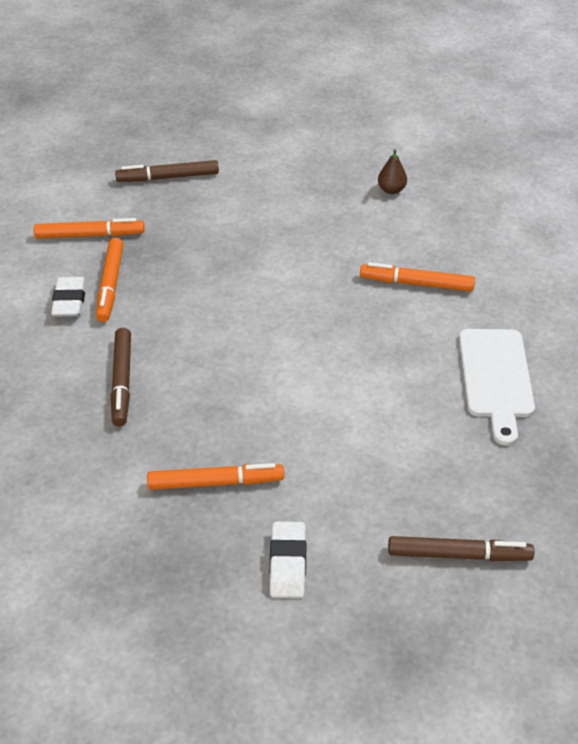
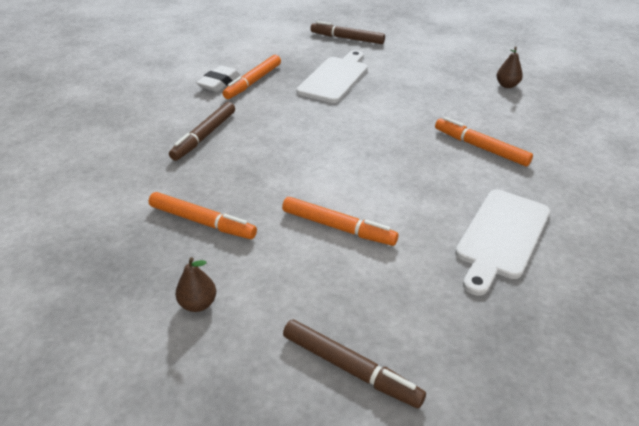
camera: 30 degrees right, 5 degrees down
(90, 235) = (267, 54): orange marker -> orange marker (338, 227)
(201, 245) = (335, 78): none -> white cutting board
(288, 563) = (198, 304): white eraser -> brown pear

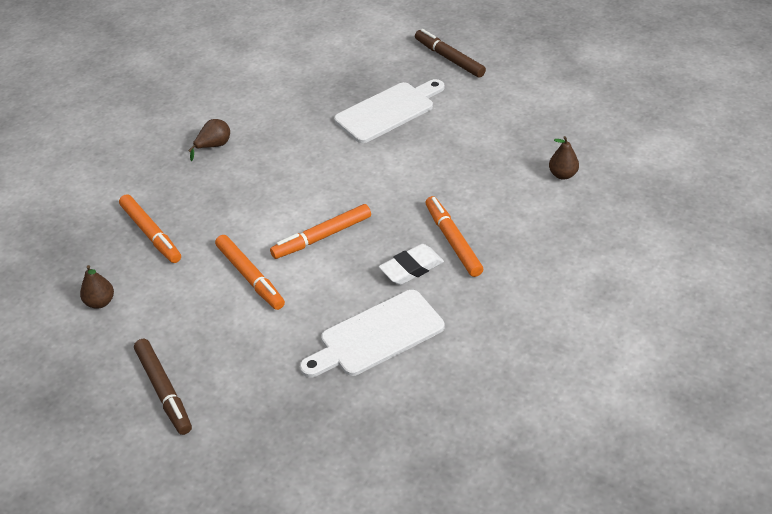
camera: 30 degrees right, 5 degrees up
(204, 136) = (214, 146): brown marker -> brown pear
(219, 83) = (272, 85): white eraser -> white eraser (411, 268)
(253, 82) = (304, 93): orange marker -> orange marker (322, 237)

